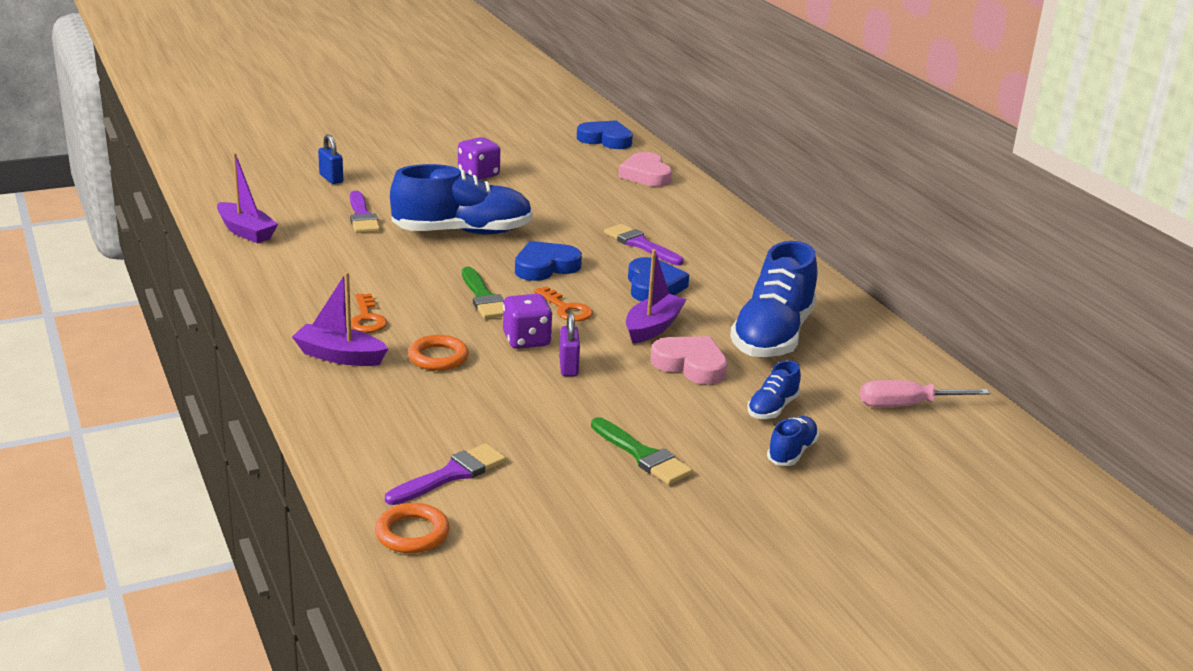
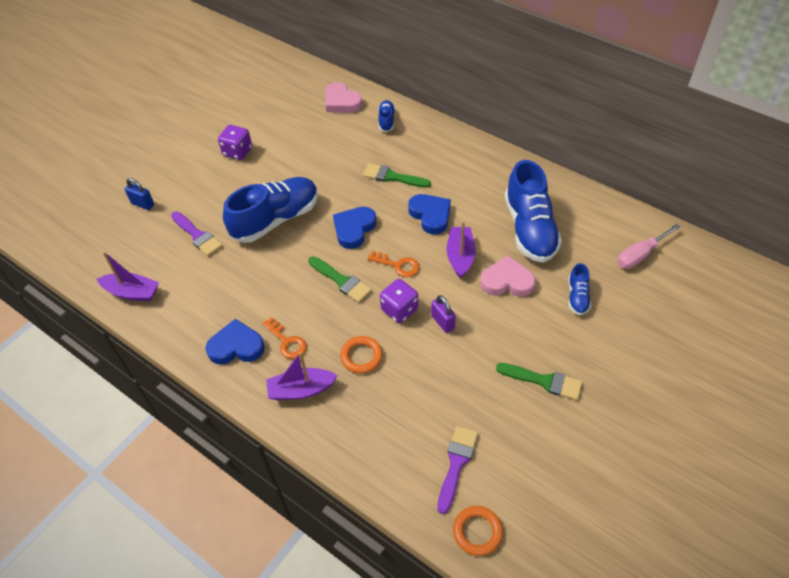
camera: 25 degrees left, 25 degrees up
(605, 139) = (289, 75): blue heart -> blue heart (236, 346)
(640, 244) = (392, 177): purple brush -> green brush
(791, 452) = (615, 331): blue shoe -> blue shoe (386, 121)

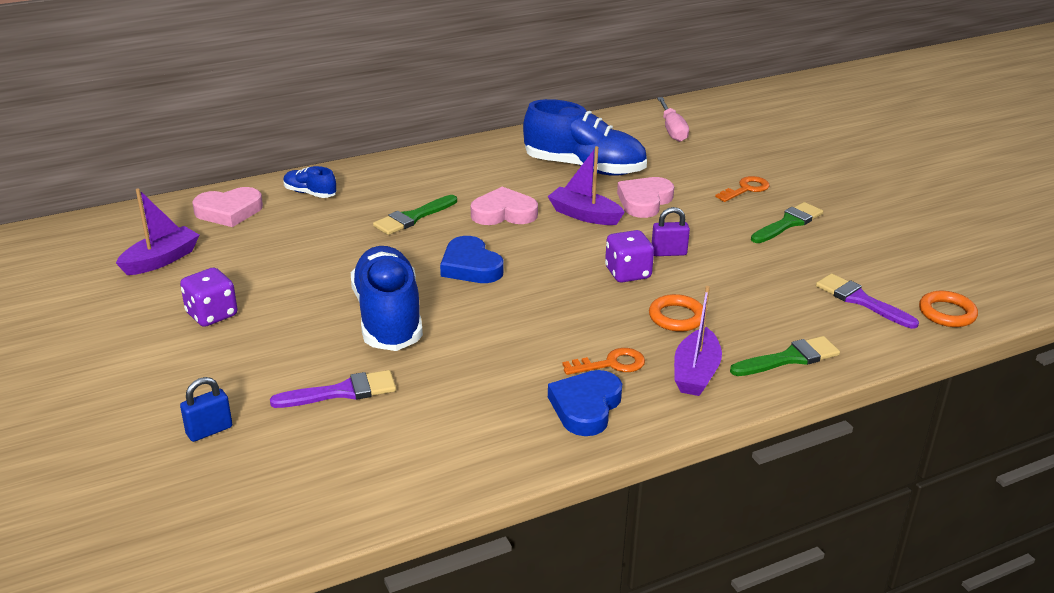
camera: 65 degrees left, 20 degrees down
(132, 292) = (394, 483): purple boat -> purple boat (161, 260)
(341, 281) = (547, 298): green brush -> green brush (789, 358)
(398, 265) = (560, 255): orange key -> orange key (746, 189)
(430, 215) = (504, 213): blue heart -> pink heart
(577, 297) = (697, 174): blue shoe -> none

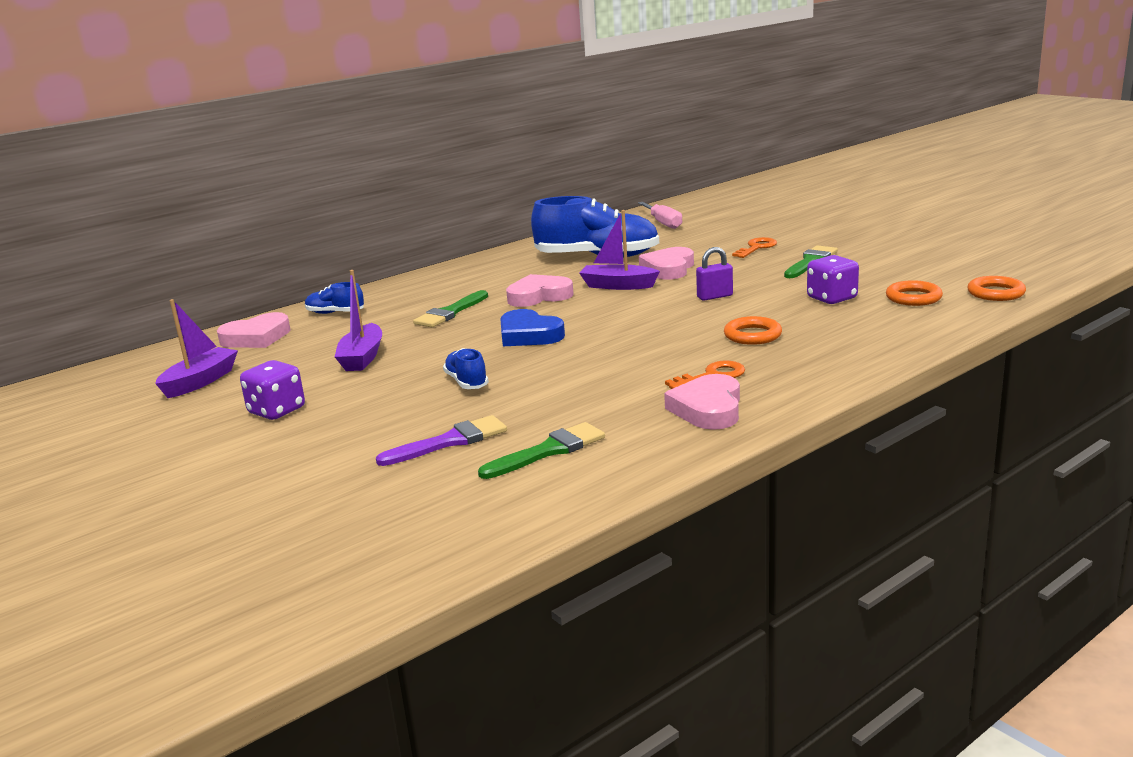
camera: 10 degrees left, 10 degrees down
(209, 430) = (320, 495): blue padlock -> none
(388, 317) = (466, 382): blue shoe -> blue shoe, size x0.46
(586, 407) = (708, 409): blue heart -> pink heart
(628, 273) = (685, 315): purple dice -> purple dice (832, 298)
(695, 373) = (798, 368): purple boat -> purple boat (362, 358)
(789, 358) = (878, 344): green brush -> green brush (548, 451)
(861, 300) = (913, 298): purple brush -> orange ring

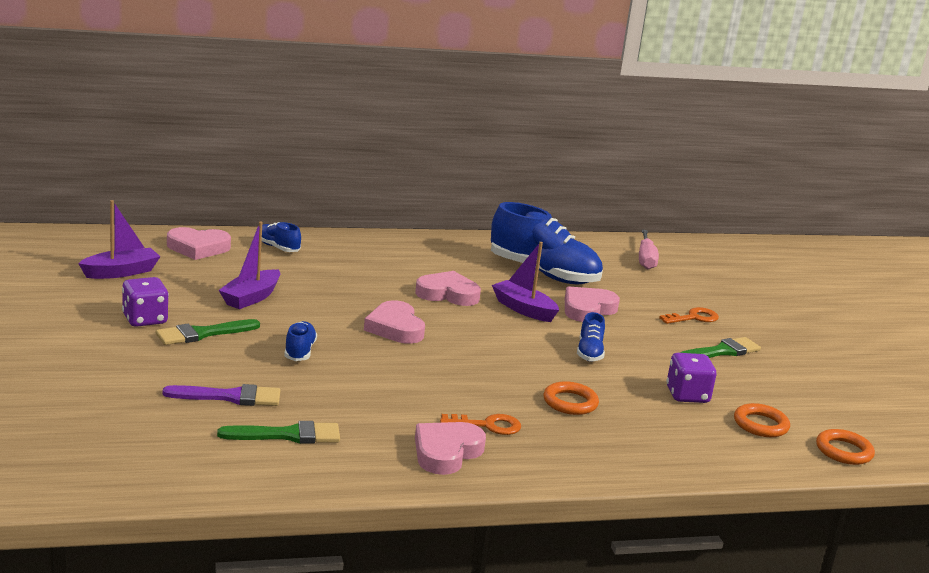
camera: 20 degrees right, 0 degrees up
(450, 312) = (361, 282): green brush -> green brush (202, 334)
(529, 335) = (395, 328): blue heart -> pink heart
(714, 296) = (589, 352): purple padlock -> blue shoe

